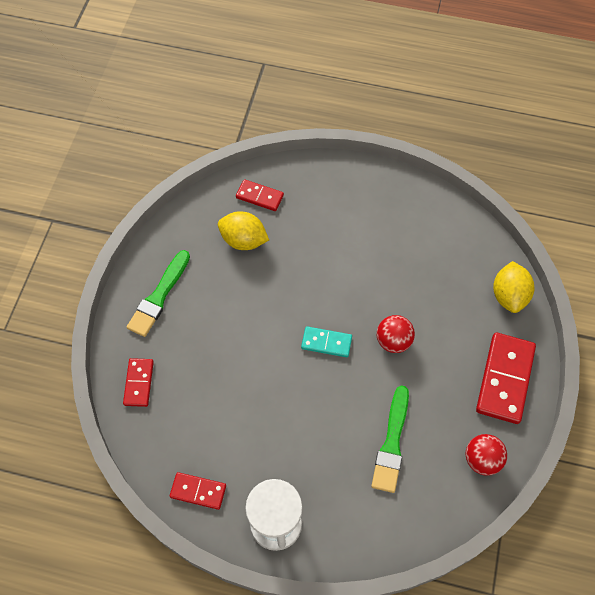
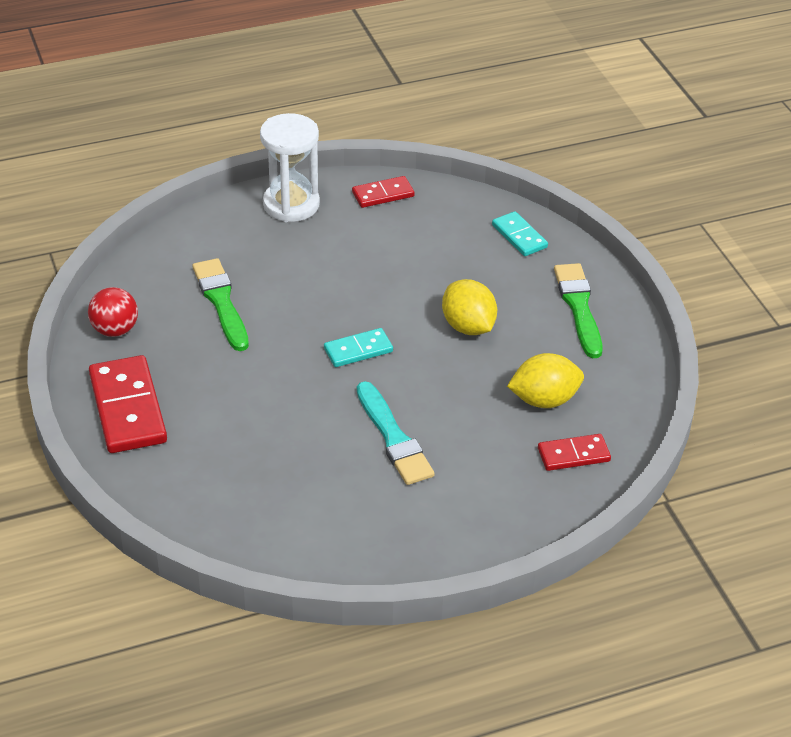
camera: 145 degrees right, 20 degrees down
(138, 383) = (519, 236): red domino -> turquoise domino
(352, 263) = (393, 438): none -> turquoise brush
(393, 341) = (283, 385): red ball -> none
(509, 295) = (170, 495): yellow lemon -> yellow lemon (468, 326)

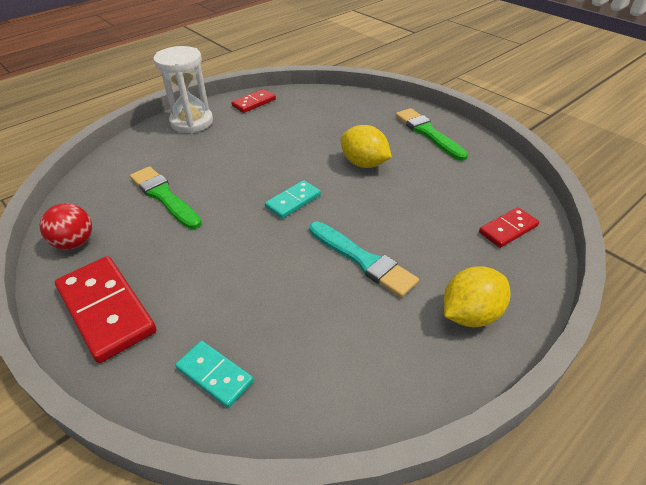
camera: 20 degrees left, 0 degrees up
(519, 236) = (359, 104): turquoise domino -> turquoise domino (215, 375)
(544, 400) = (454, 196): yellow lemon -> yellow lemon (470, 314)

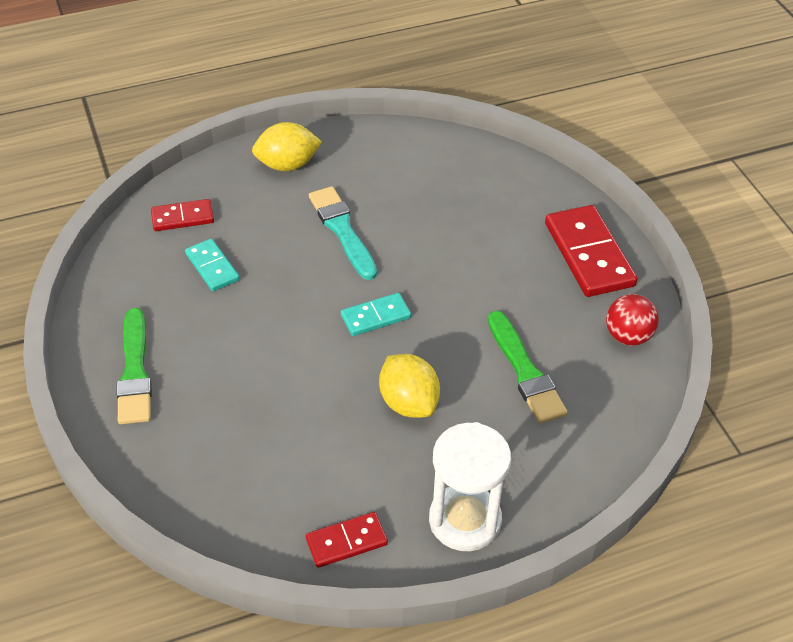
camera: 160 degrees left, 5 degrees up
(215, 375) = (503, 183): turquoise domino -> turquoise domino (212, 267)
(364, 164) = (260, 346): yellow lemon -> yellow lemon (408, 402)

